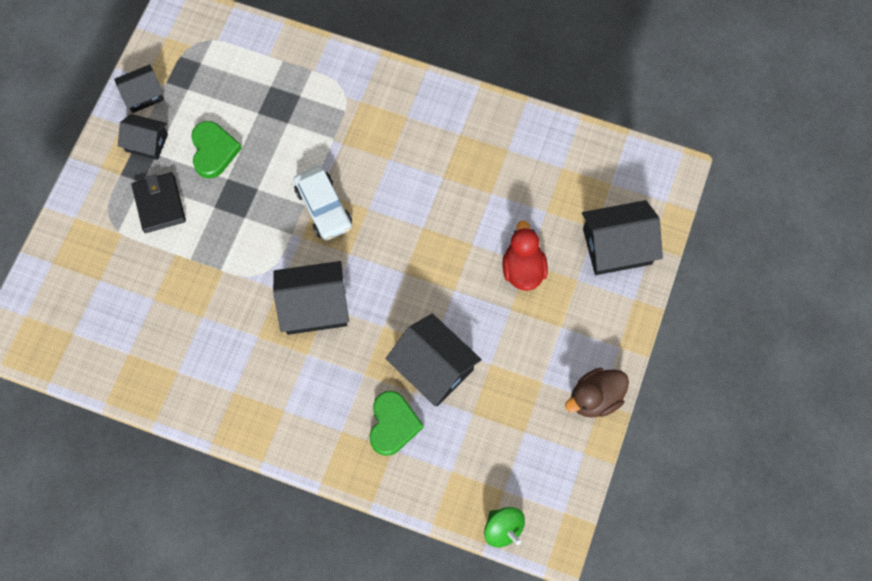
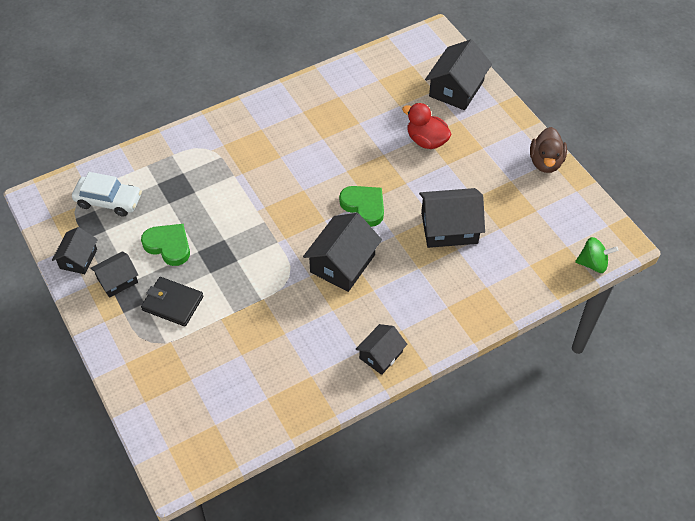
camera: 50 degrees left, 15 degrees down
(243, 412) = (381, 355): none -> black house
(324, 208) = (277, 212): white car -> white car (109, 201)
(393, 424) = (469, 275): green heart -> green heart (364, 206)

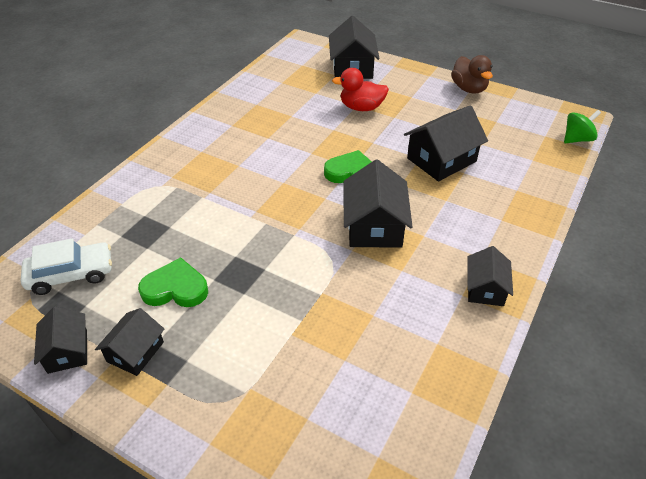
camera: 30 degrees left, 10 degrees down
(173, 303) = (223, 344): black wallet -> none

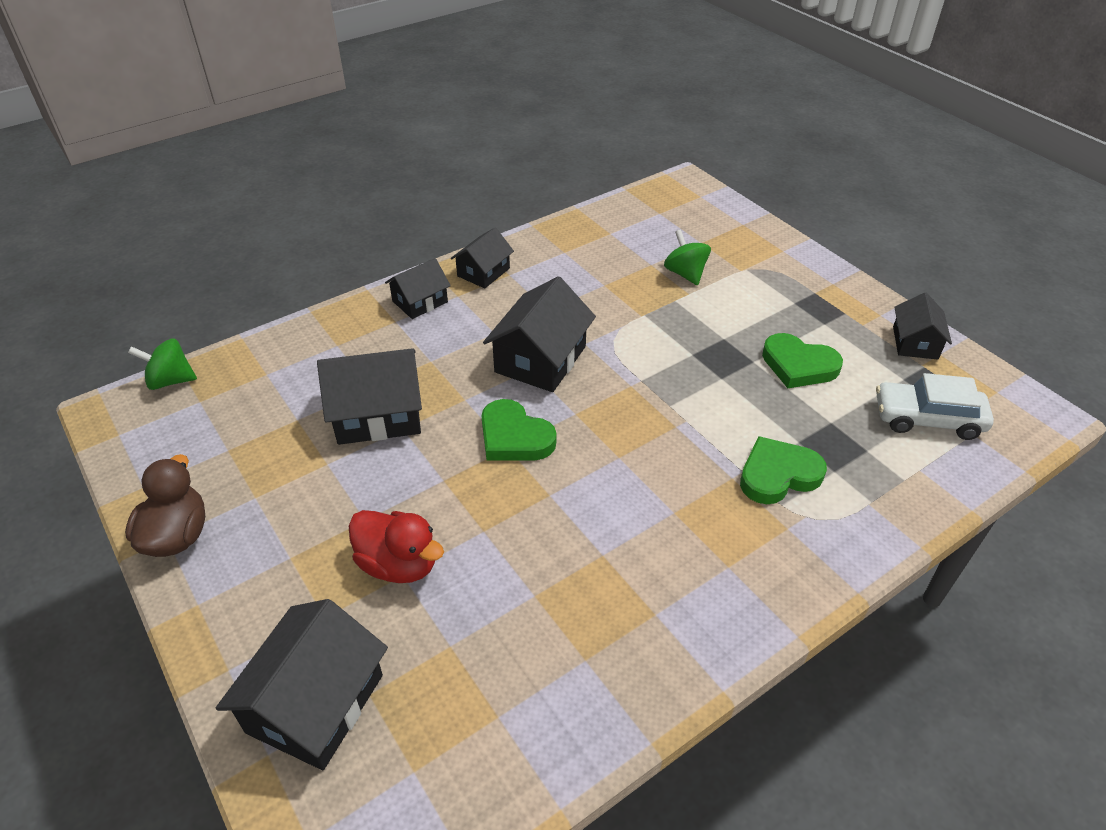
camera: 155 degrees left, 0 degrees up
(135, 352) = (844, 322): black house -> black house (420, 302)
(181, 202) = (778, 475): none -> green heart
(305, 359) = (685, 274): none -> green spinning top

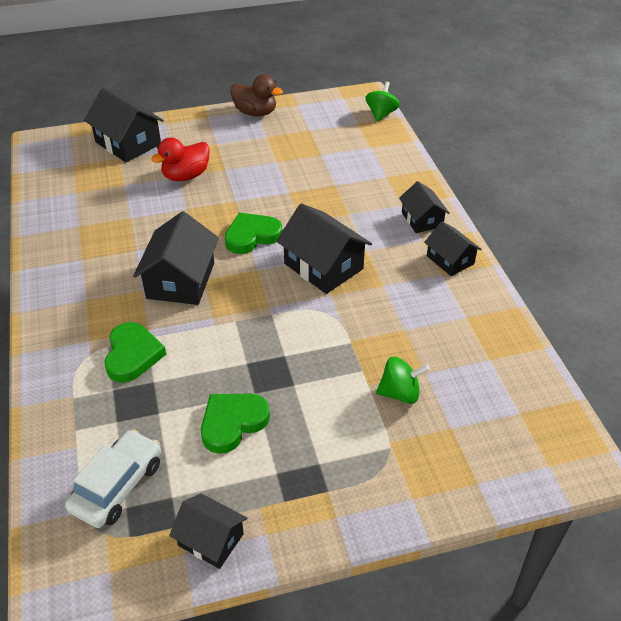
camera: 110 degrees right, 0 degrees up
(378, 414) = (307, 184): black house -> black house (181, 280)

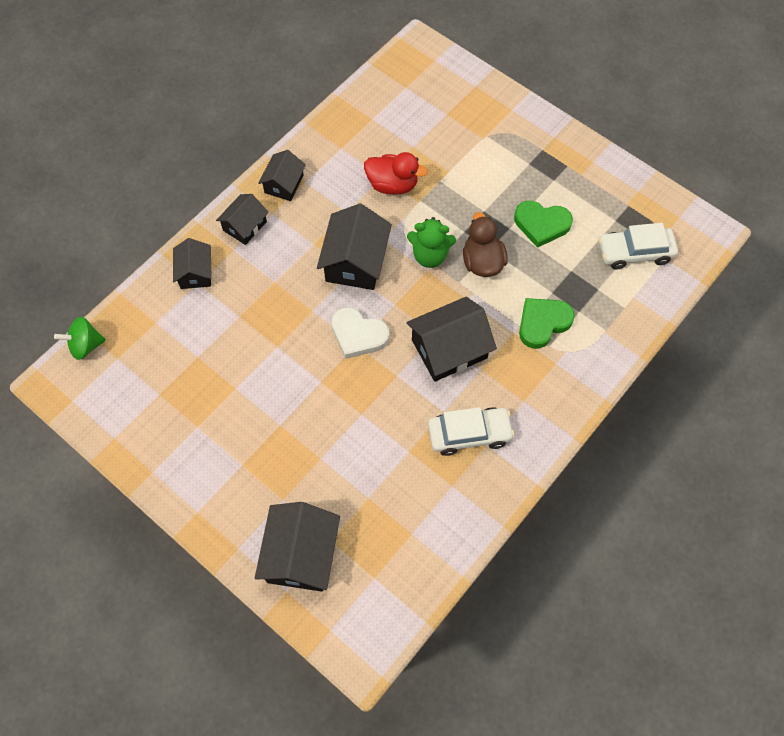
camera: 125 degrees left, 20 degrees up
(101, 254) = (469, 434): none -> white car
(186, 176) = (315, 451): red duck -> red duck (392, 185)
(211, 539) = (620, 184): black house -> black house (195, 272)
(252, 236) = (358, 335): green heart -> white heart
(255, 113) = (158, 468): brown duck -> brown duck (482, 262)
(282, 316) = (430, 255): none -> green teddy bear
(400, 393) = (441, 151): green spinning top -> none

